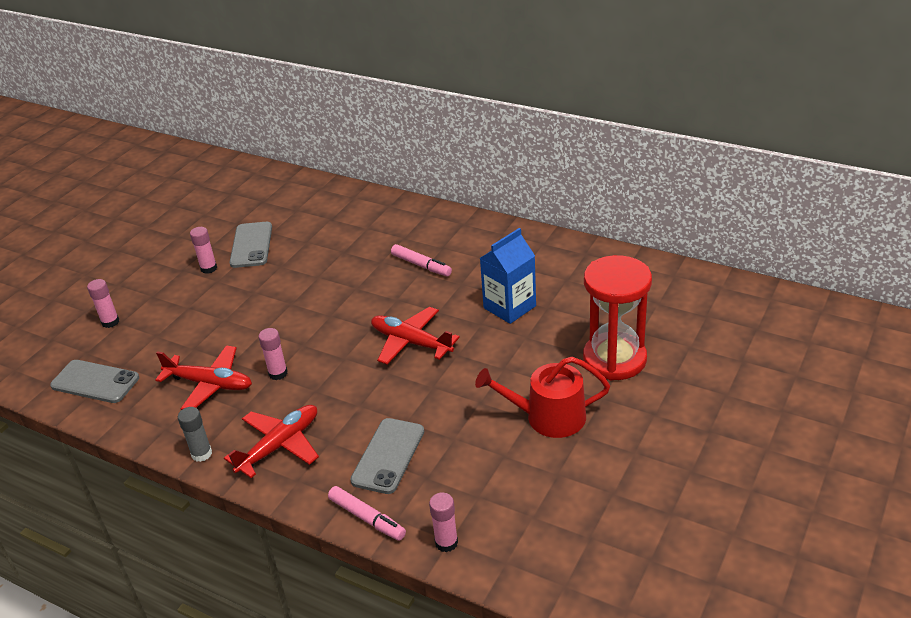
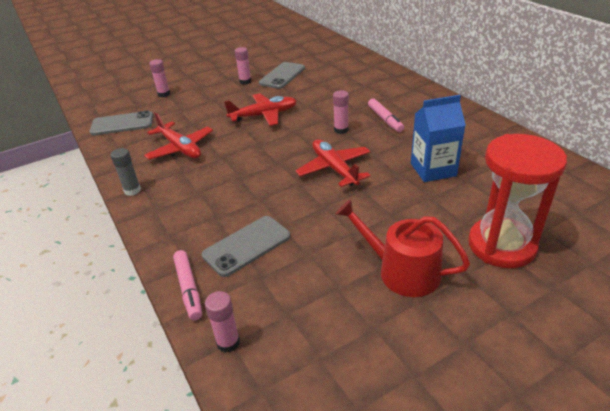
camera: 30 degrees right, 0 degrees up
(95, 382) = (122, 124): grey phone -> grey phone turned 60 degrees counterclockwise
(278, 373) = (226, 157): pink glue stick -> pink glue stick (341, 130)
(280, 445) = (182, 205): red plane -> red plane (264, 115)

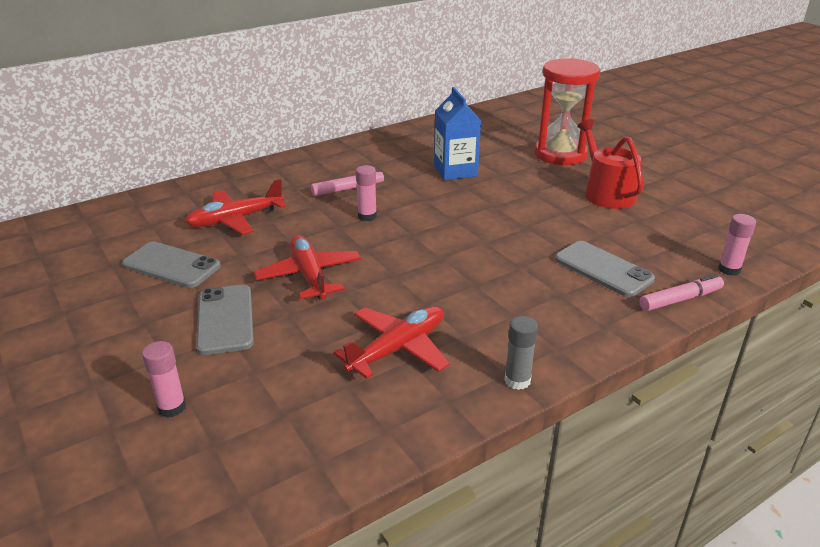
camera: 95 degrees left, 5 degrees down
(122, 124) = (292, 447): grey phone -> grey phone (225, 319)
(245, 81) = (171, 303): pink glue stick -> none
(334, 168) = (454, 221): red plane -> red plane (235, 220)
(401, 271) = (606, 193): red watering can -> red watering can turned 135 degrees clockwise

